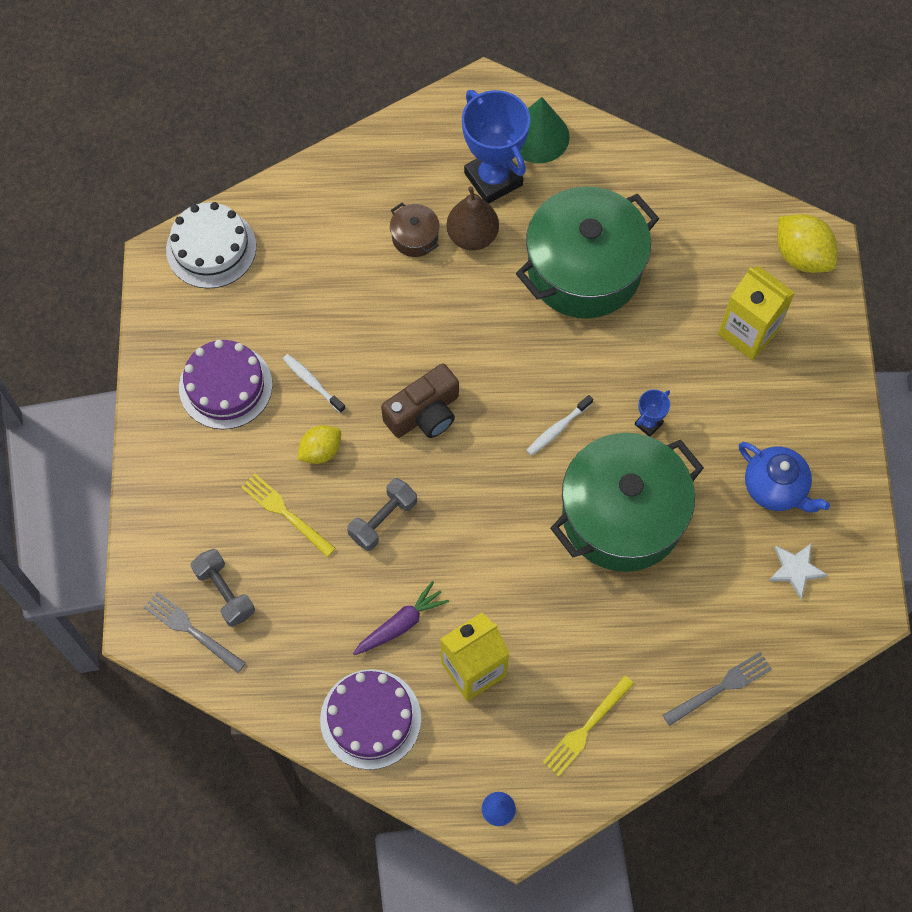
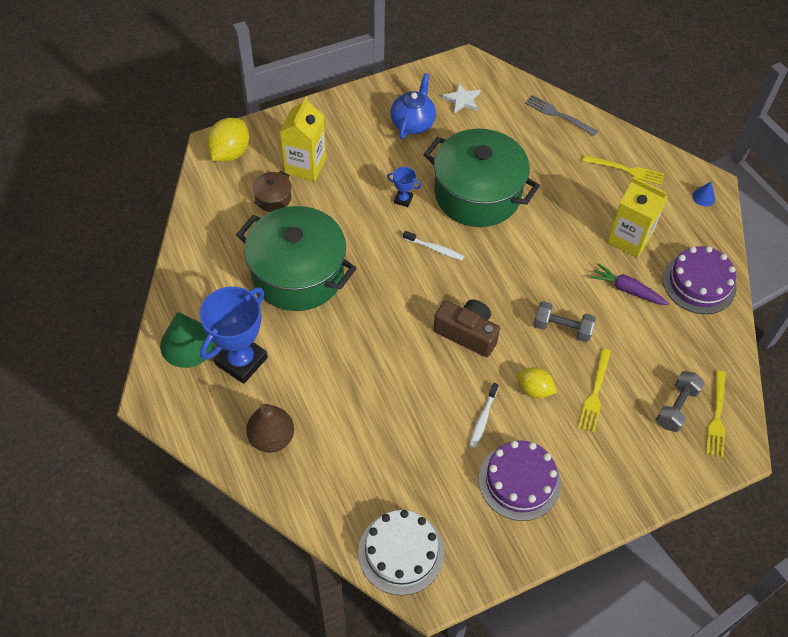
camera: 115 degrees left, 10 degrees down
(191, 630) = (717, 417): grey fork -> yellow fork
(415, 237) = (320, 397): brown pot -> brown pot (273, 198)
(472, 236) = (301, 356): brown pear -> brown pear (272, 438)

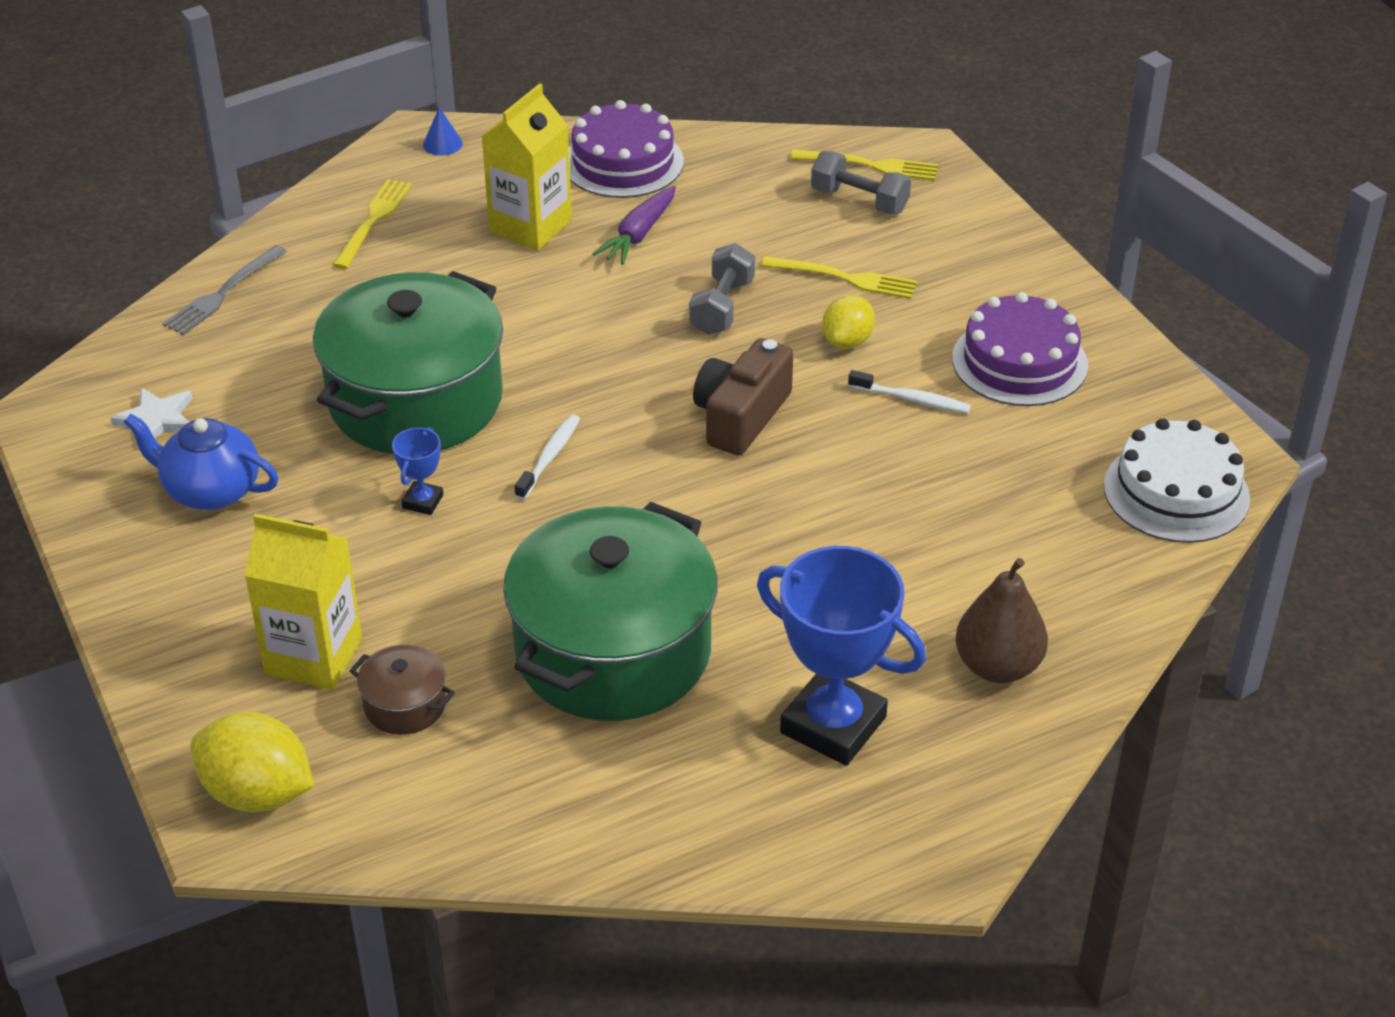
camera: 90 degrees left, 15 degrees down
(187, 343) = (800, 817): green cone -> none

